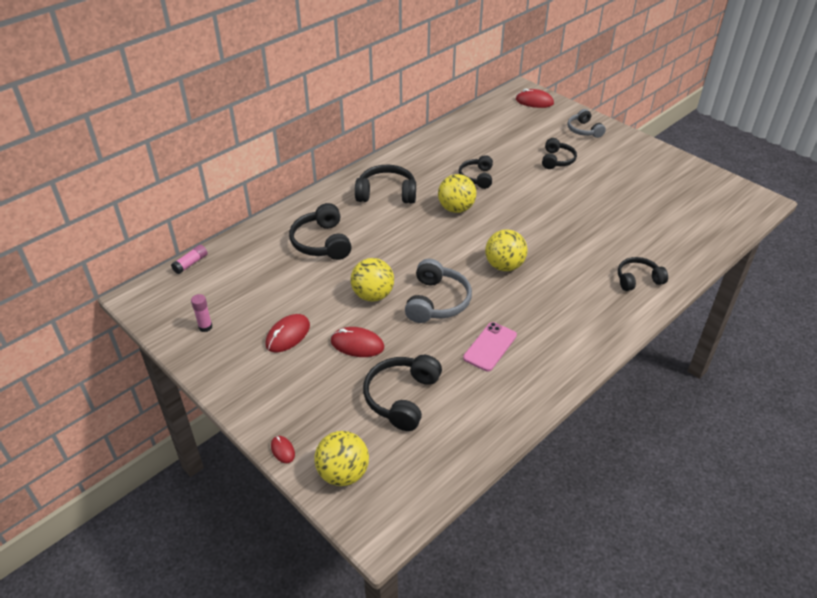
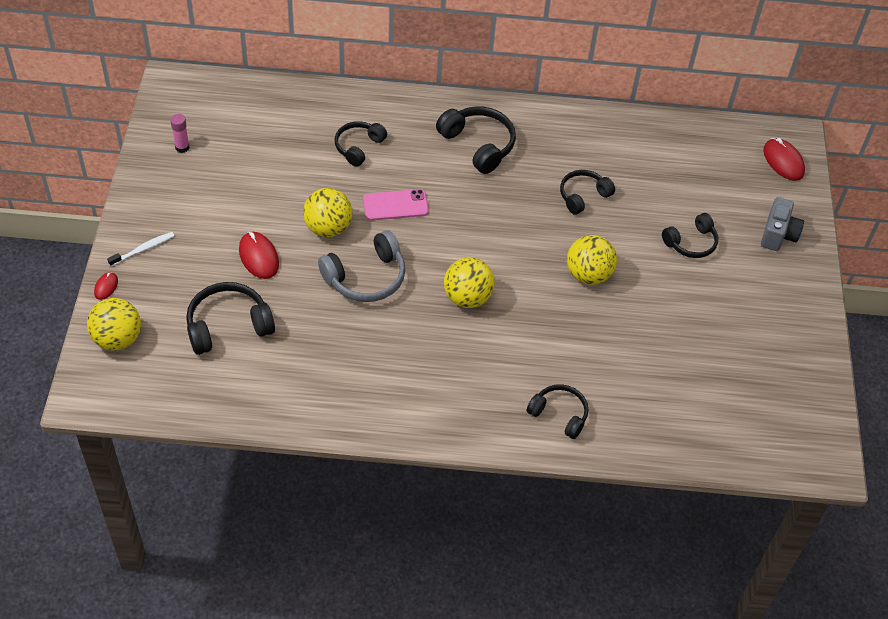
camera: 45 degrees right, 10 degrees up
(191, 263) = (242, 83): pink glue stick -> none
(273, 405) = (143, 249): none -> white toothbrush
(288, 335) = (224, 205): red mouse -> none
(321, 242) = (358, 147): black headphones -> black headphones, size x0.66
(456, 209) = (514, 210): yellow ball -> yellow ball (588, 275)
(490, 347) = (346, 350): pink phone -> pink phone (395, 205)
(584, 130) = (778, 235): grey headphones -> grey camera

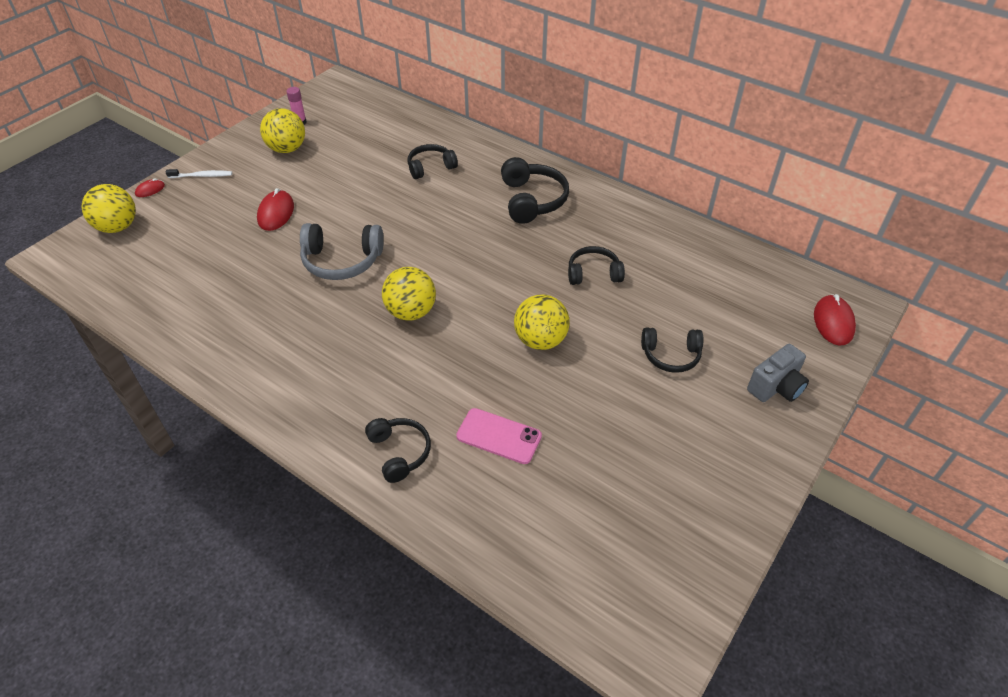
camera: 35 degrees right, 5 degrees down
(228, 325) = (202, 251): black headphones -> none
(328, 228) = (349, 213): yellow ball -> yellow ball (287, 149)
(395, 205) = (419, 218): pink phone -> pink phone (499, 436)

